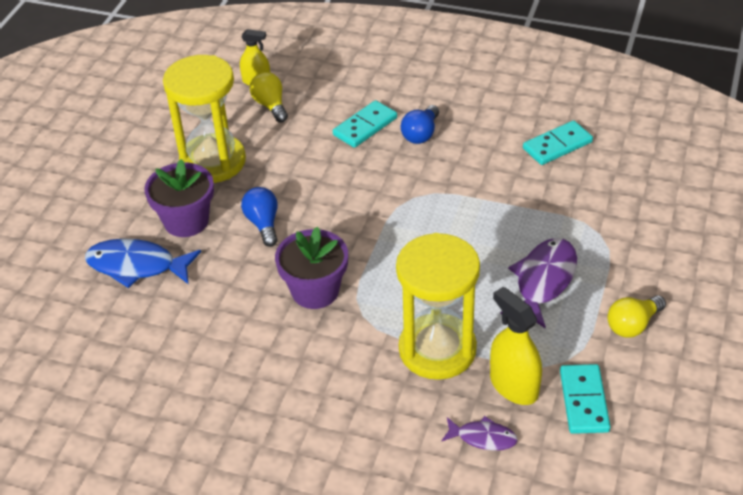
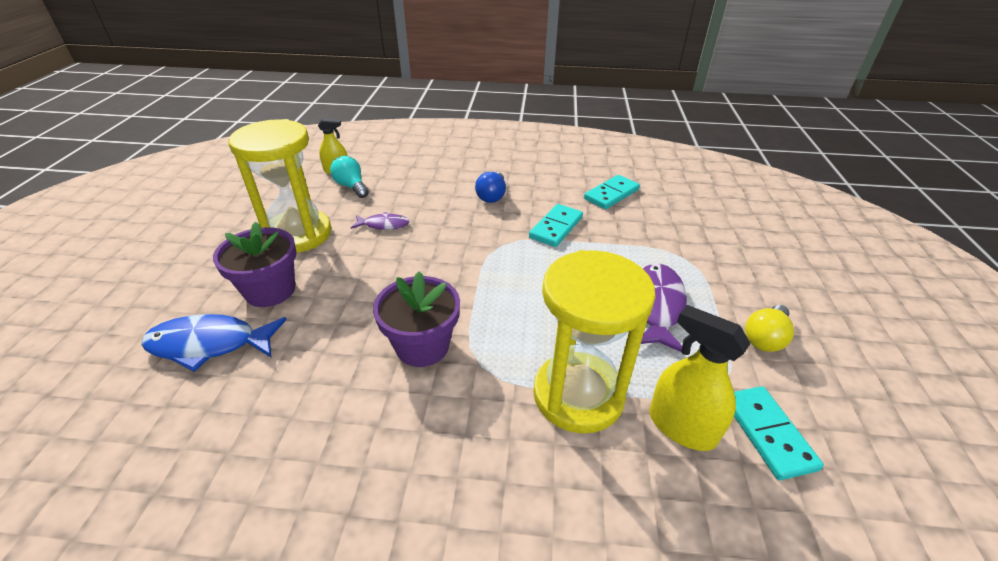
camera: 15 degrees left, 5 degrees down
(263, 224) = (355, 284): blue light bulb -> none
(270, 105) = (351, 187): yellow light bulb -> turquoise light bulb
(365, 126) = (441, 195): turquoise domino -> turquoise domino (556, 227)
(483, 438) = (678, 506): purple fish -> purple fish (384, 225)

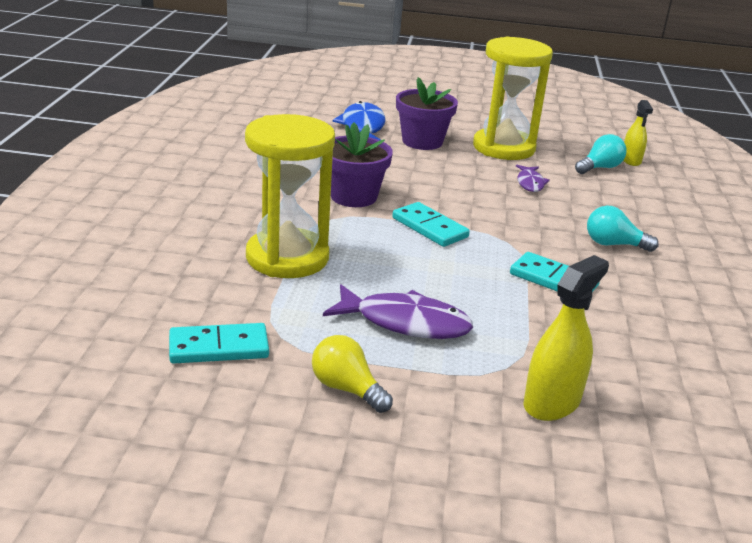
camera: 90 degrees right, 10 degrees down
(492, 196) = (613, 244): blue light bulb -> turquoise light bulb
(611, 194) = (659, 337): turquoise domino -> turquoise domino (429, 228)
(681, 427) = (240, 301): yellow spray bottle -> yellow spray bottle (552, 402)

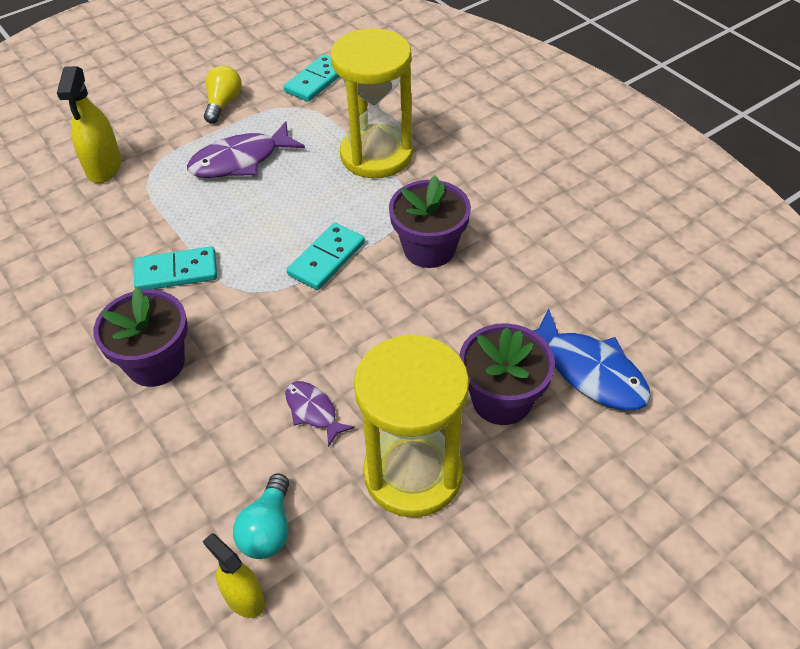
camera: 140 degrees right, 20 degrees up
(347, 389) = (223, 104): yellow light bulb -> yellow light bulb turned 75 degrees counterclockwise
(429, 228) = (326, 259): turquoise domino -> turquoise domino turned 60 degrees counterclockwise
(613, 244) = (156, 363): turquoise light bulb -> purple flower pot

